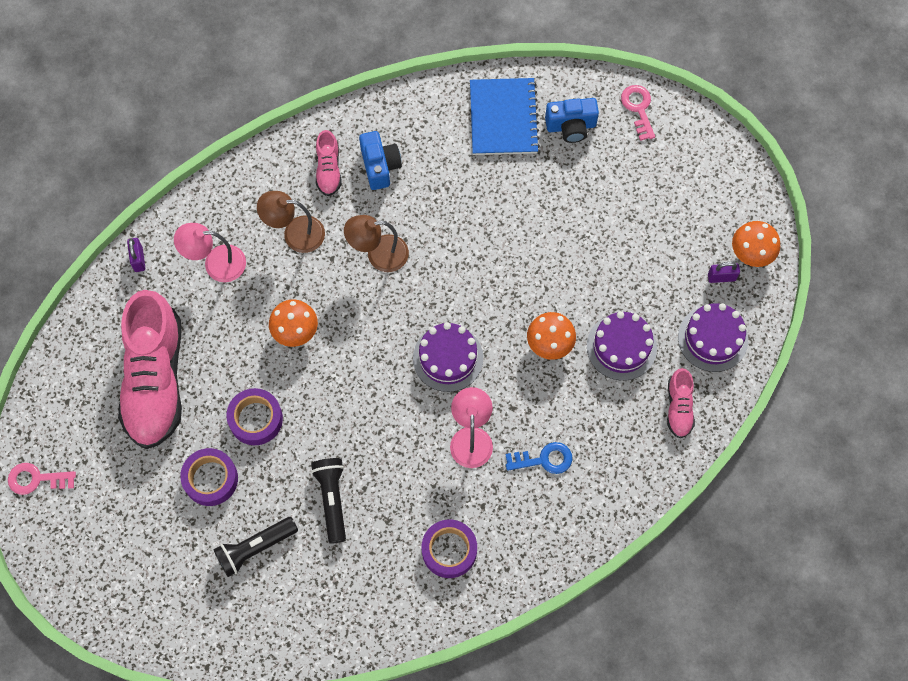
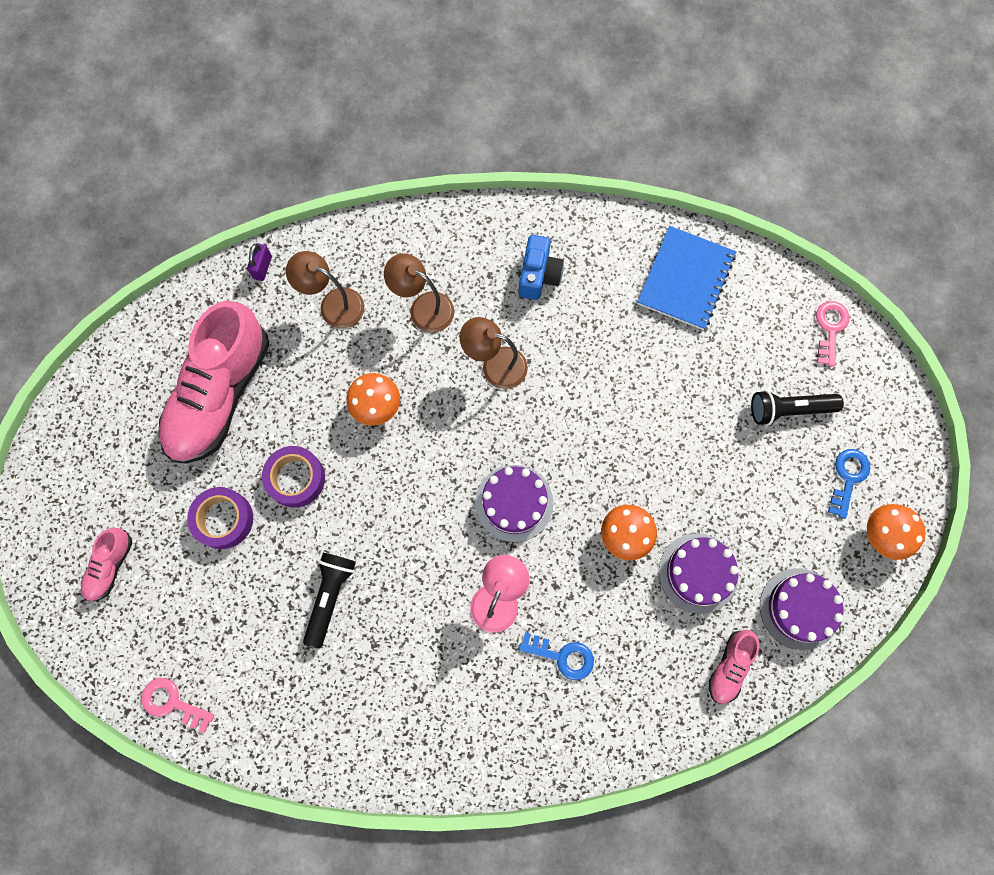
camera: 25 degrees right, 5 degrees up
(36, 479) = (62, 442): pink key -> pink key (172, 702)
(216, 263) = (333, 304): pink lamp -> brown lamp
(255, 548) = (231, 611): black flashlight -> black flashlight (789, 409)
(328, 170) = (486, 257): pink shoe -> pink shoe (110, 566)
(449, 550) = (421, 707): purple tape -> none
(571, 126) = (751, 317): blue camera -> none
(705, 221) = (848, 478): none -> blue key
(721, 277) = (838, 546): purple padlock -> none

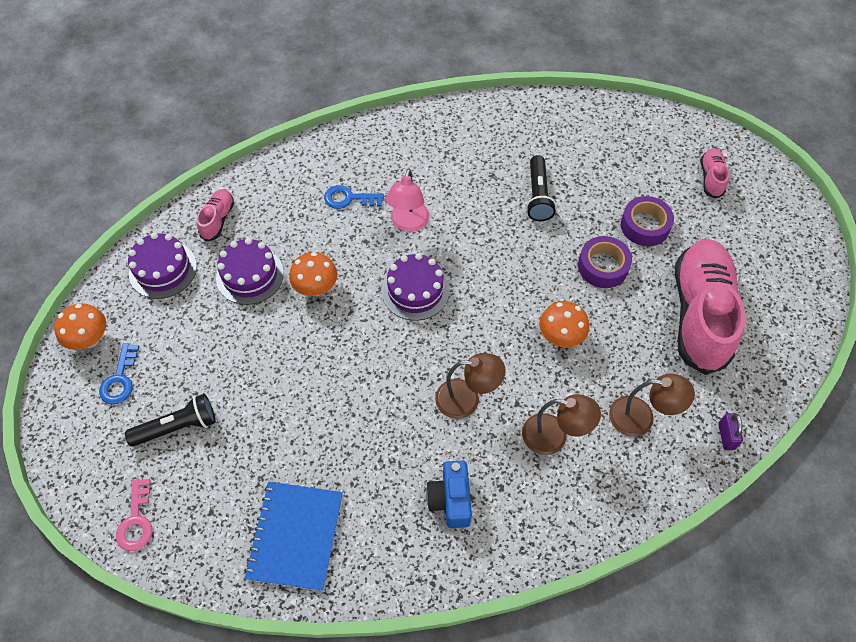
camera: 165 degrees right, 15 degrees down
(172, 702) = (618, 115): pink key -> none

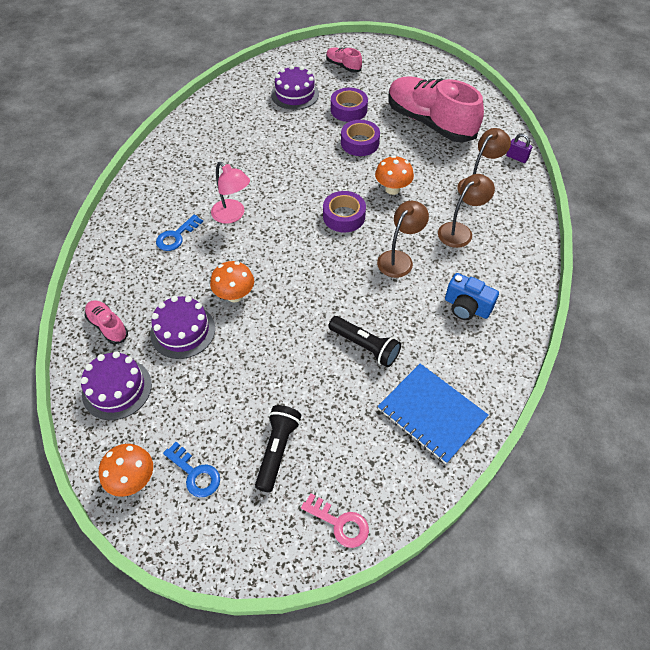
camera: 55 degrees left, 5 degrees down
(415, 290) = (291, 241): purple cake -> purple cake (295, 94)
(484, 316) = (344, 216): none -> purple tape
(538, 196) = (278, 142): black flashlight -> black flashlight (365, 346)

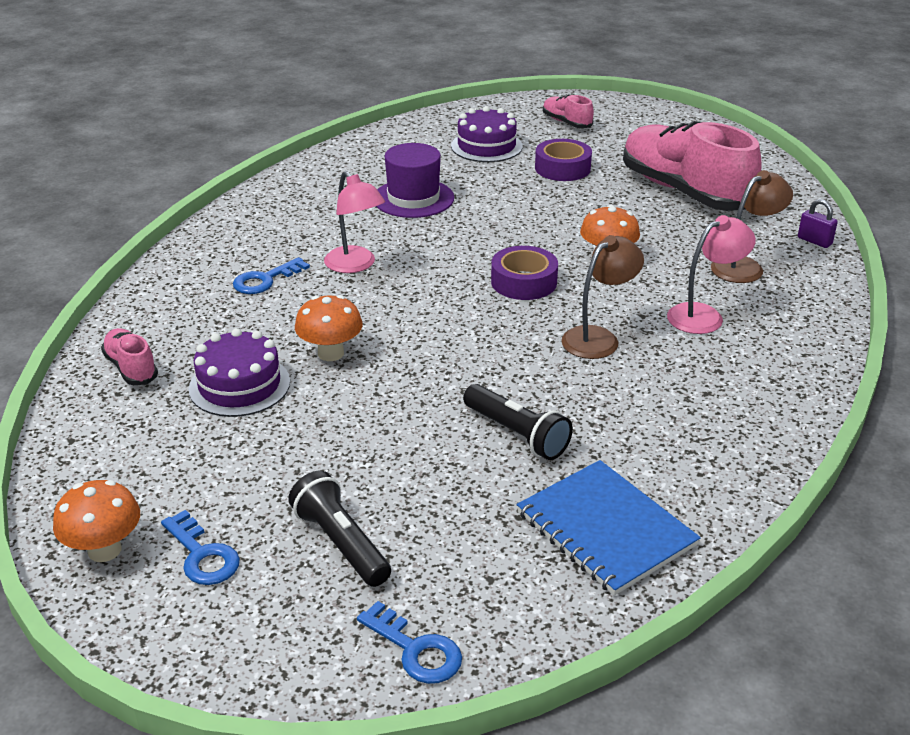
camera: 10 degrees right, 20 degrees down
(117, 389) = (119, 440): purple cake -> none
(257, 149) = (413, 198): none -> purple hat
(277, 450) = (341, 543): black flashlight -> black flashlight turned 60 degrees counterclockwise
(340, 523) = (416, 650): pink key -> blue key
(359, 143) = (570, 204): purple tape -> none
(460, 231) = (704, 315): brown lamp -> pink lamp
(466, 307) = (695, 405): blue camera -> none

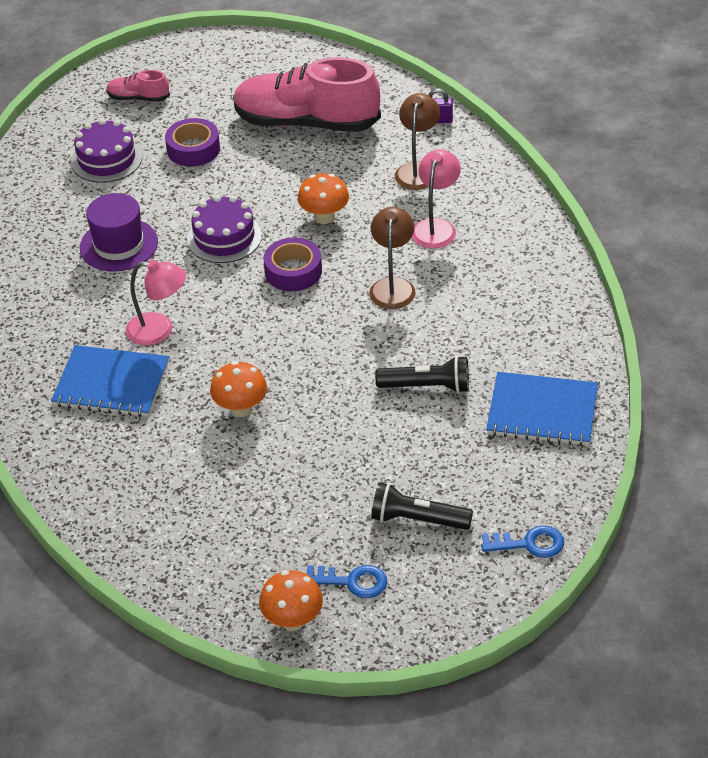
camera: 40 degrees left, 10 degrees up
(131, 368) = (122, 509): pink shoe -> none
(239, 385) = (215, 470): purple cake -> purple cake (224, 237)
(265, 280) = (111, 384): blue key -> blue notebook

